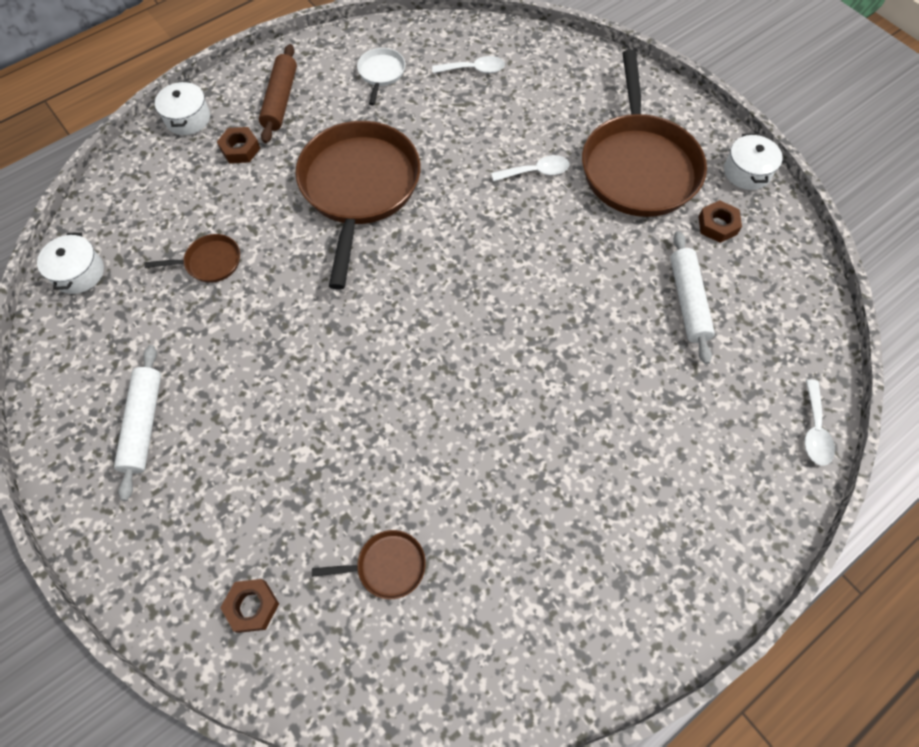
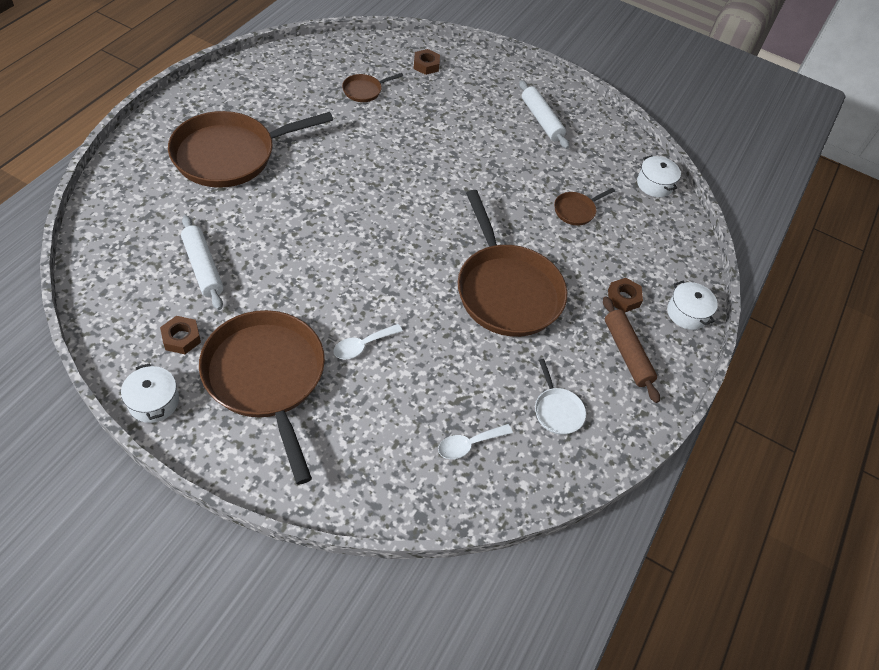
camera: 150 degrees right, 10 degrees down
(632, 474) = (230, 155): none -> brown pan
(814, 430) = (100, 203): white spoon -> none

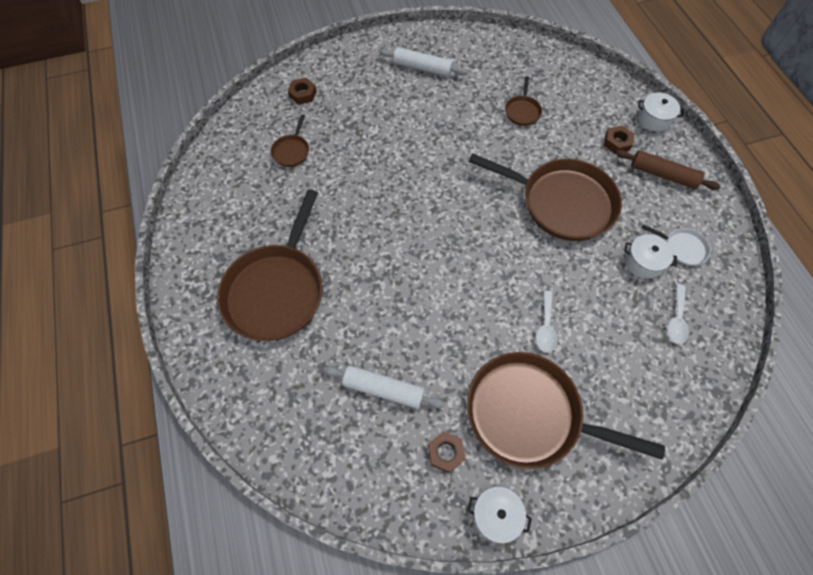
camera: 40 degrees left, 10 degrees up
(654, 184) = (535, 53): white pot -> white pot (643, 262)

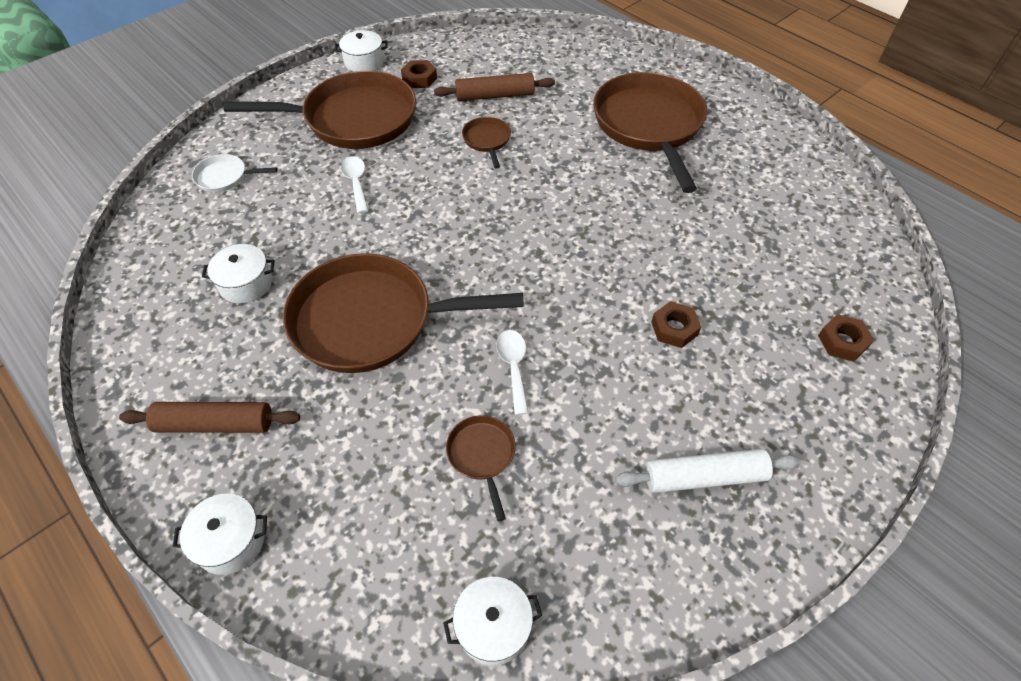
camera: 155 degrees right, 10 degrees down
(292, 151) = (771, 255): brown pan -> brown pan (487, 140)
(384, 389) = (494, 96): white rolling pin -> brown rolling pin
(543, 54) = (493, 626): none -> white pot
(617, 142) = (299, 457): brown nut -> brown nut (674, 328)
(676, 320) = (203, 235): white spoon -> white spoon (513, 367)
(682, 248) = (189, 320): white pan -> white pan (225, 177)

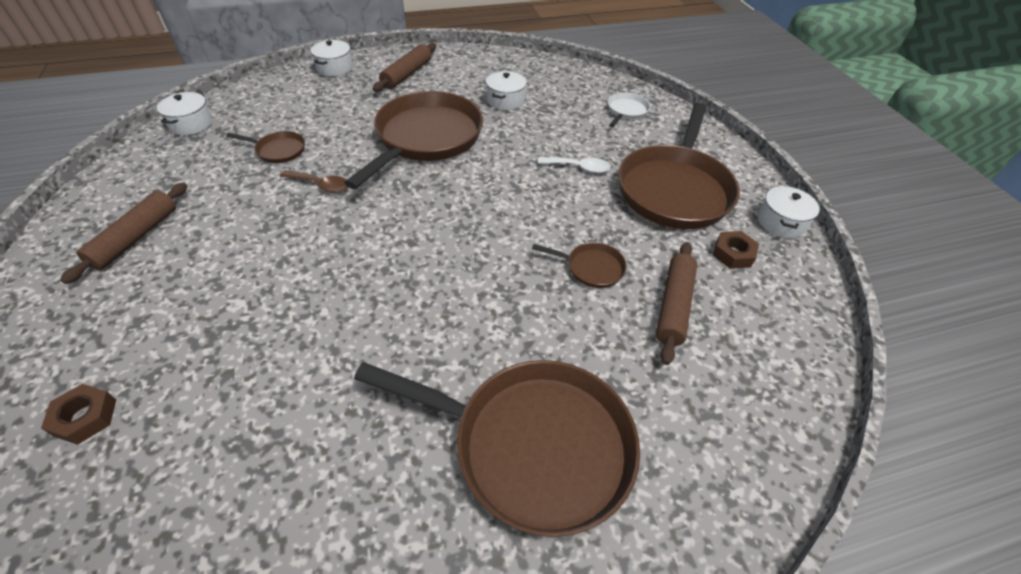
camera: 115 degrees right, 5 degrees down
(513, 367) = (321, 185): white spoon -> brown spoon
(674, 328) = (249, 290): brown nut -> none
(704, 477) = (136, 238): white rolling pin -> brown rolling pin

